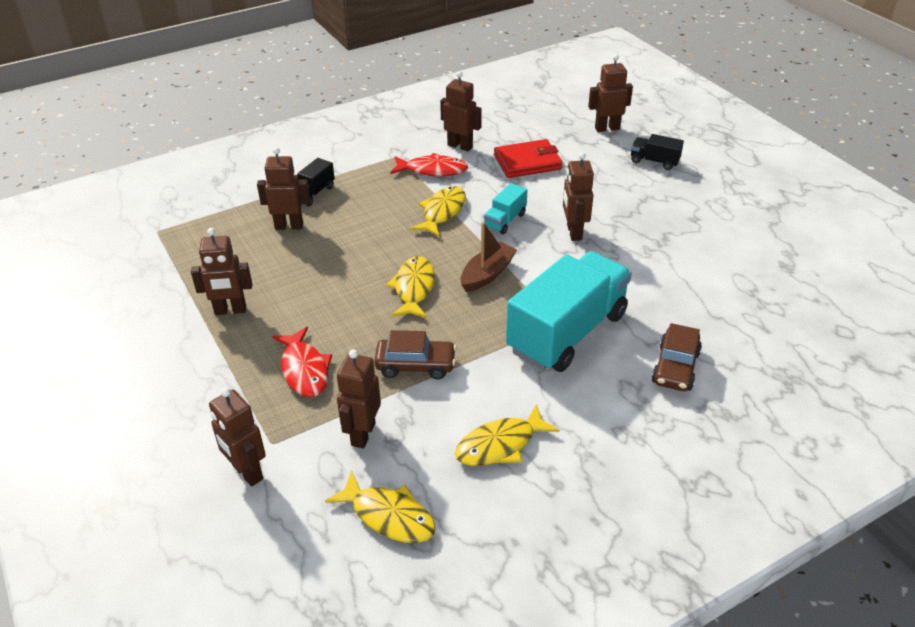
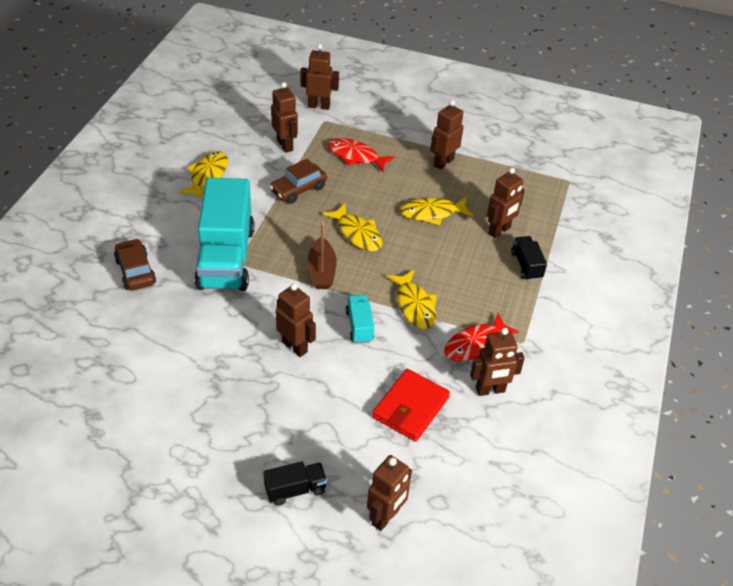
camera: 135 degrees right, 5 degrees up
(389, 516) = (232, 123): yellow fish -> yellow fish (432, 213)

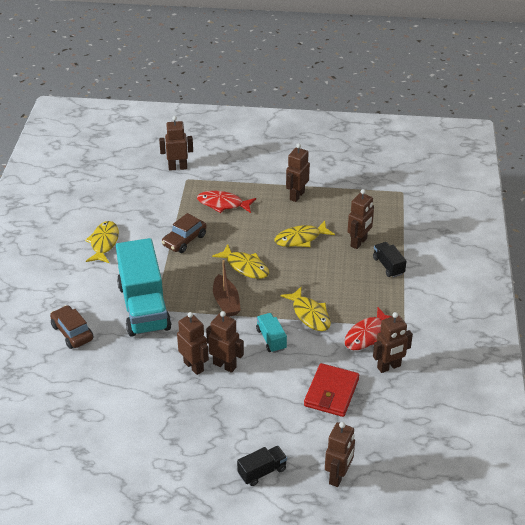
camera: 10 degrees left, 5 degrees down
(285, 145) = (160, 206): brown robot -> brown robot (194, 366)

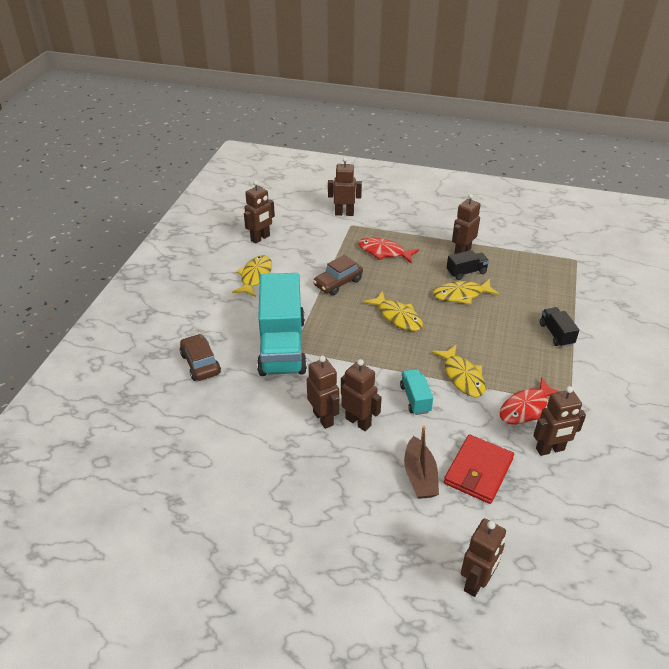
camera: 10 degrees right, 0 degrees up
(226, 302) = (371, 352): brown boat -> brown boat (420, 476)
(262, 472) = (382, 560): black truck -> black truck (466, 272)
(359, 242) = (525, 306): brown robot -> brown robot (260, 238)

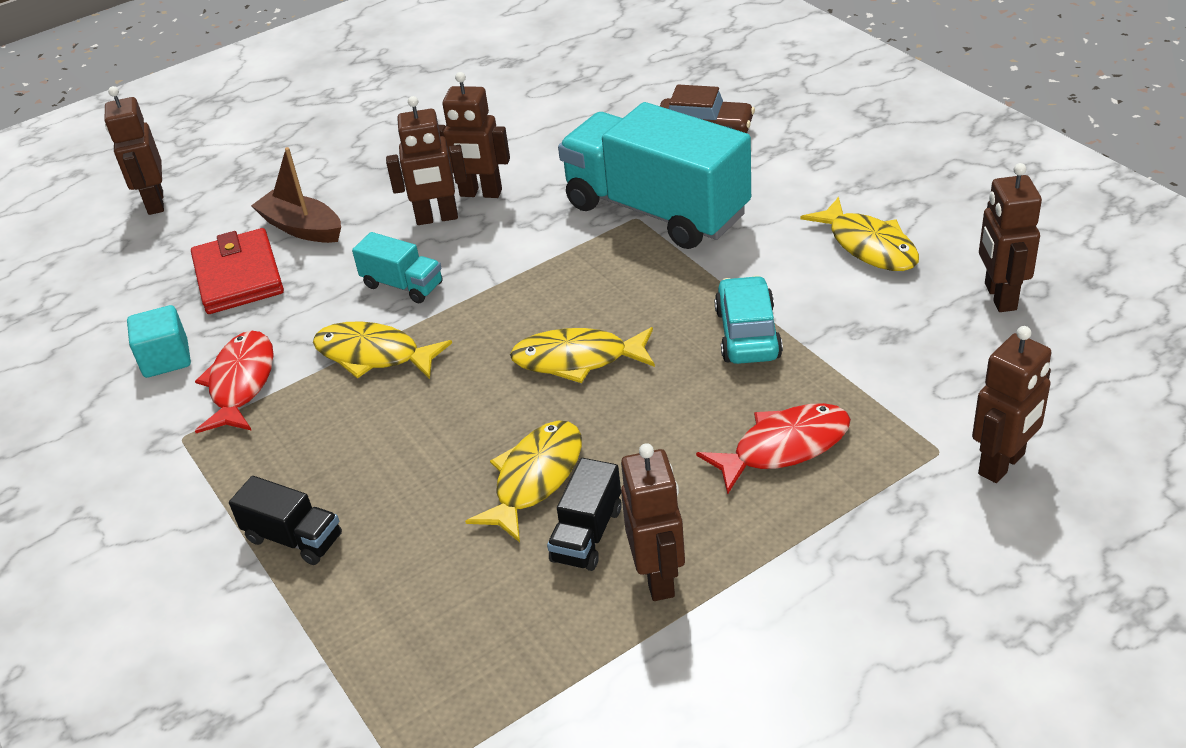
camera: 135 degrees right, 0 degrees up
(338, 283) = (748, 334): brown car -> turquoise car
(550, 449) = (166, 359): brown robot -> turquoise cube

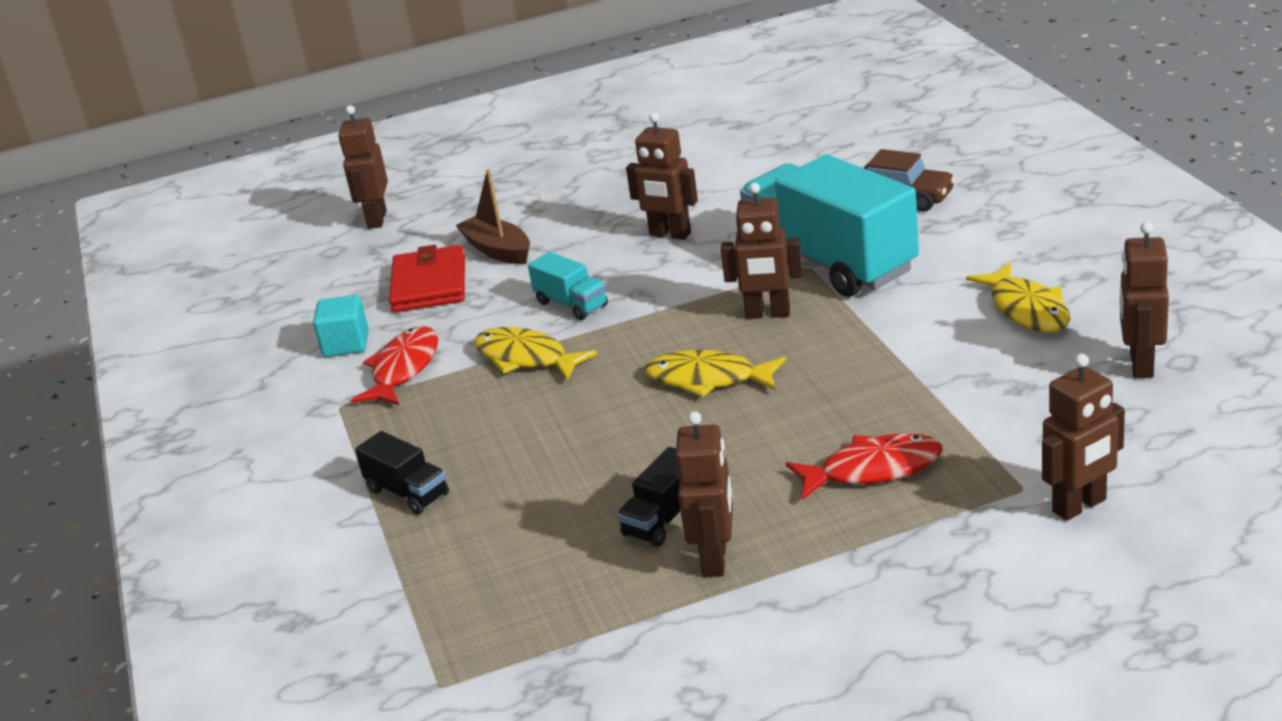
camera: 15 degrees right, 10 degrees down
(437, 218) = (622, 252): brown robot -> brown robot (767, 314)
(535, 478) = (633, 470): yellow fish -> none
(748, 334) = (877, 373): turquoise car -> none

